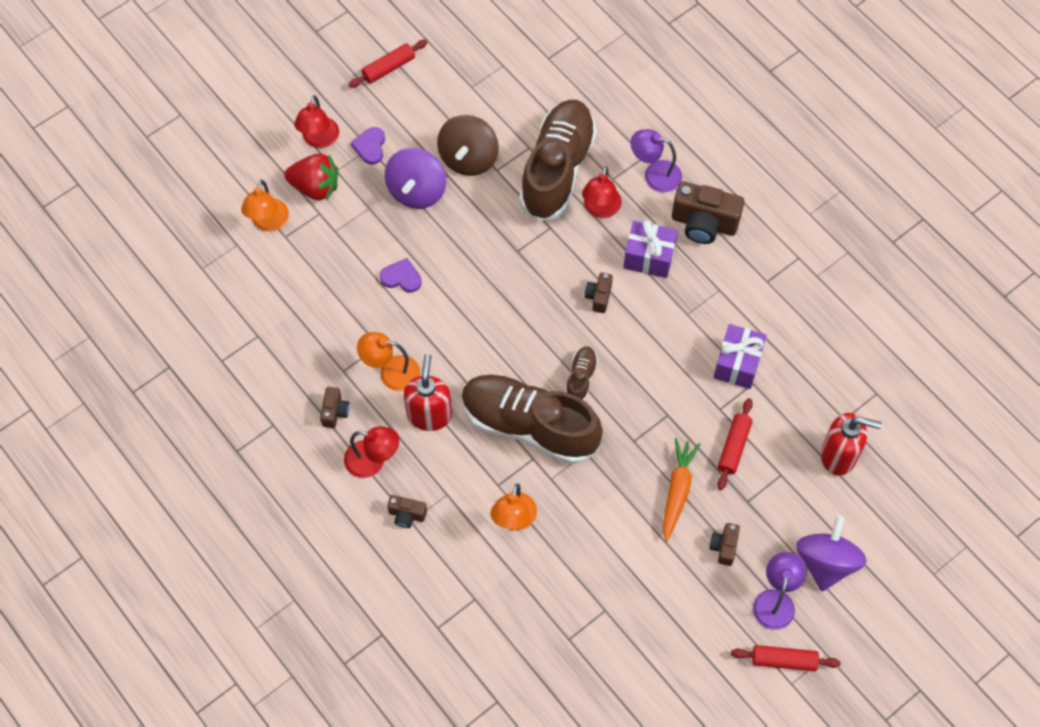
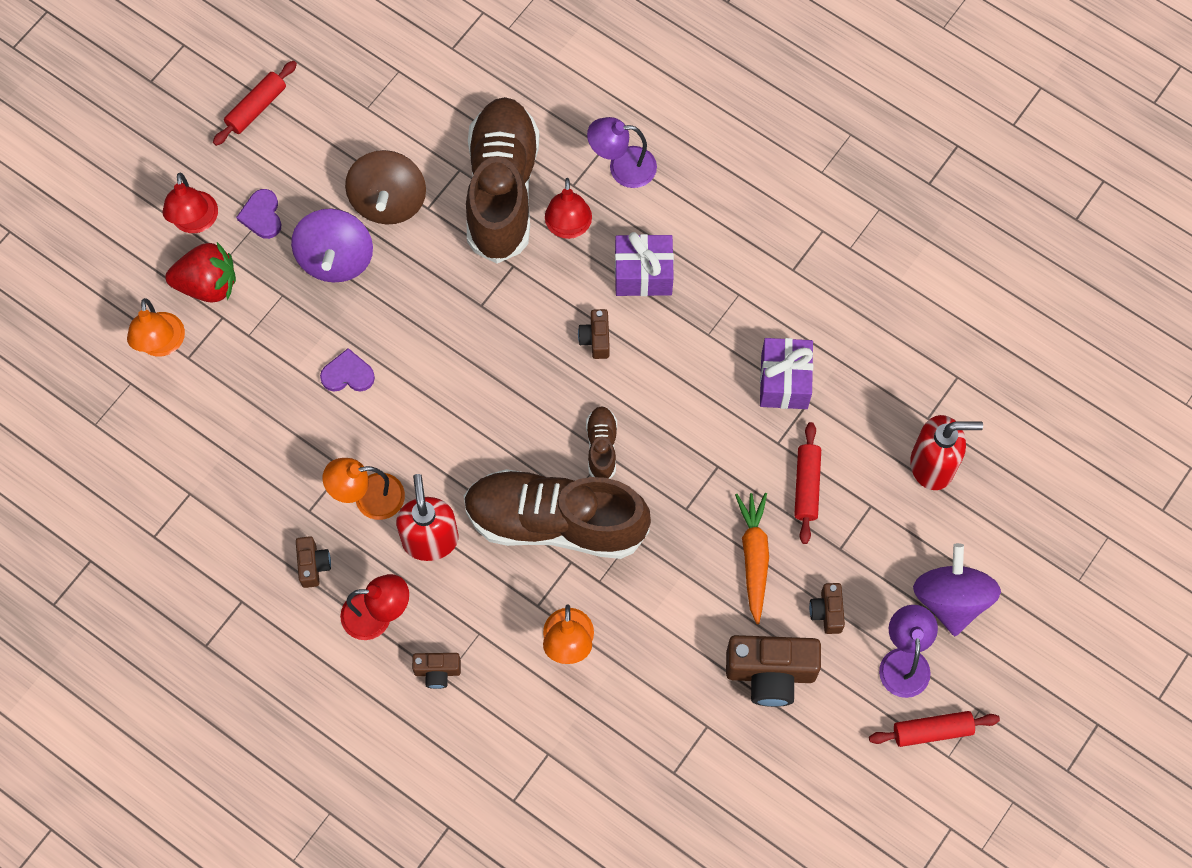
camera: 15 degrees left, 5 degrees up
(704, 224) = (698, 215): brown camera -> brown camera (770, 674)

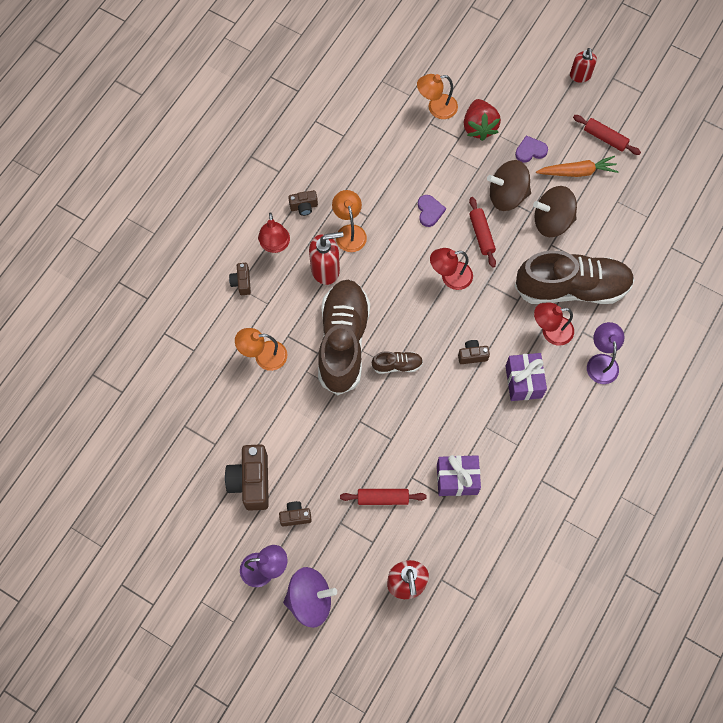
camera: 85 degrees right, 0 degrees up
(139, 126) = (580, 76): none -> red soap dispenser
(195, 222) = (520, 115): red lamp -> red lamp (450, 277)
(336, 259) = (507, 195): purple spinning top -> brown spinning top
(754, 557) = (329, 466): orange carrot -> orange carrot (577, 172)
(932, 731) = (217, 590): red rolling pin -> red rolling pin (481, 235)

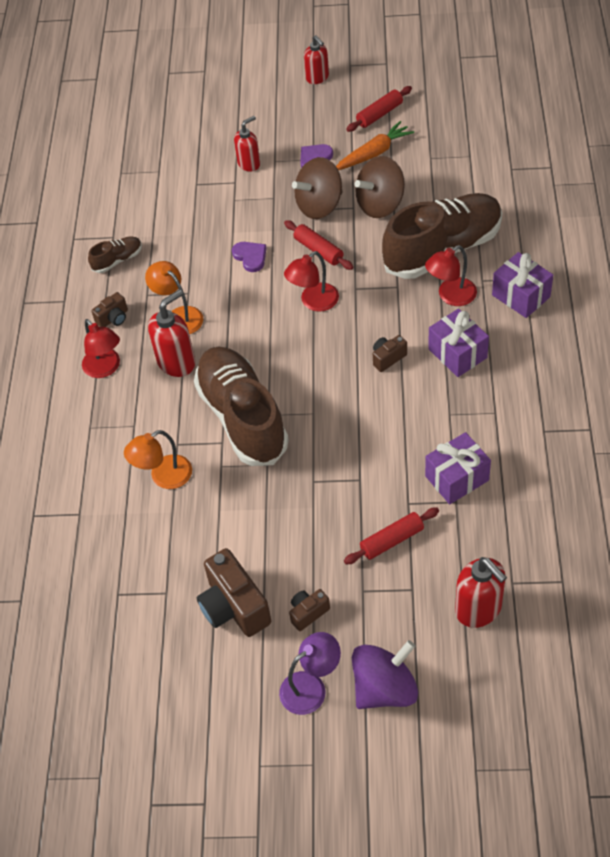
camera: 25 degrees left, 15 degrees down
(242, 282) = (91, 421): brown camera -> none
(397, 365) = (316, 408): brown shoe -> brown shoe (117, 260)
(436, 108) = (194, 169): orange lamp -> none
(479, 127) = (249, 164): red strawberry -> red soap dispenser
(601, 362) = (521, 296): purple lamp -> purple gift
(605, 138) = (379, 114): red rolling pin -> red rolling pin turned 45 degrees counterclockwise

